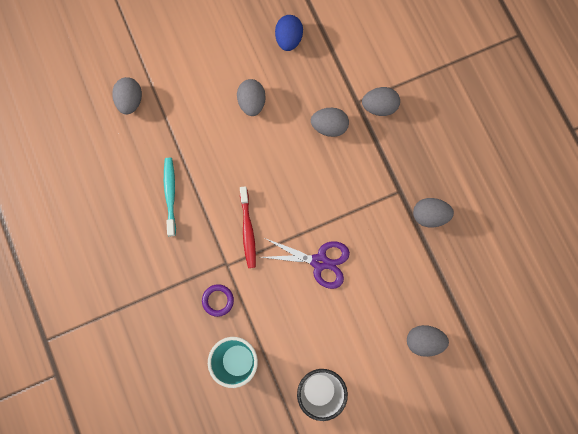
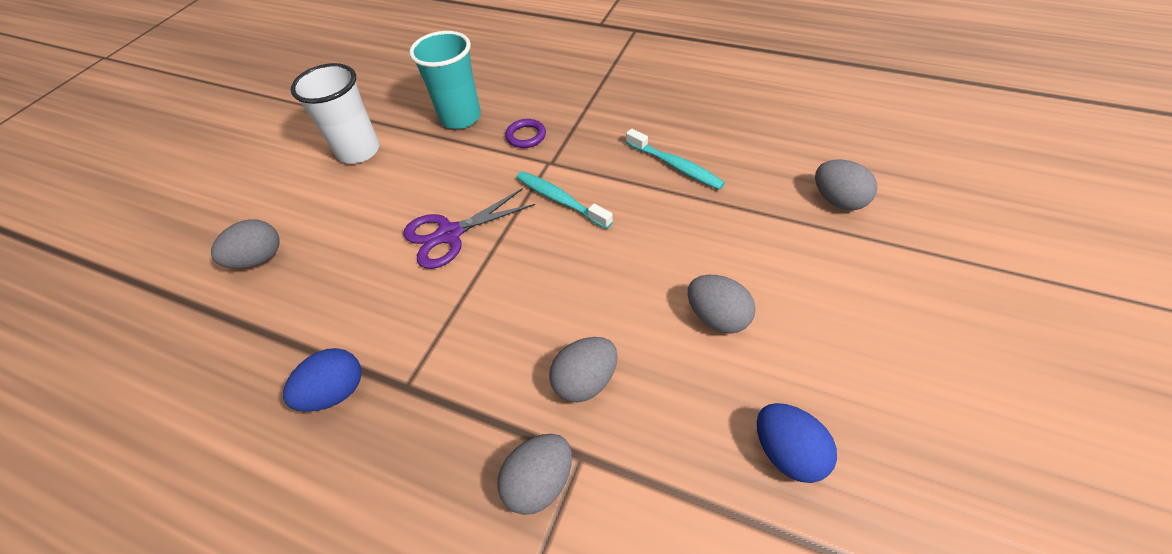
camera: 140 degrees right, 25 degrees down
(248, 230) = (560, 200): red toothbrush -> turquoise toothbrush
(429, 215) = (336, 392): grey egg -> blue egg

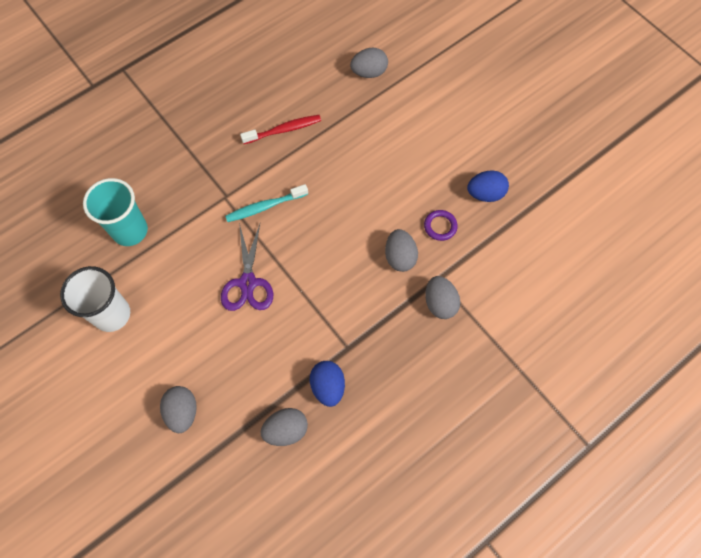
camera: 65 degrees left, 15 degrees up
(526, 136) = (187, 198): purple ring -> purple ring (440, 226)
(675, 166) = (284, 130): turquoise toothbrush -> red toothbrush
(717, 317) = (402, 177): grey egg -> grey egg (286, 430)

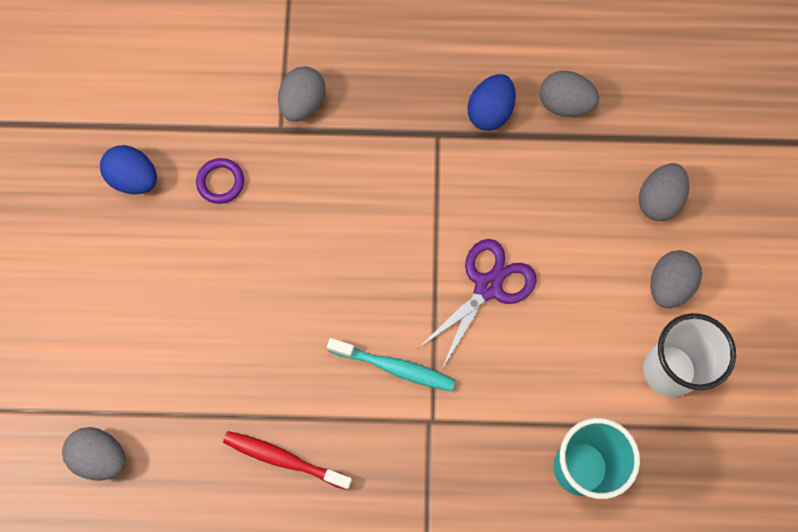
camera: 140 degrees left, 5 degrees up
(400, 257) = (297, 183): grey egg -> grey egg (669, 285)

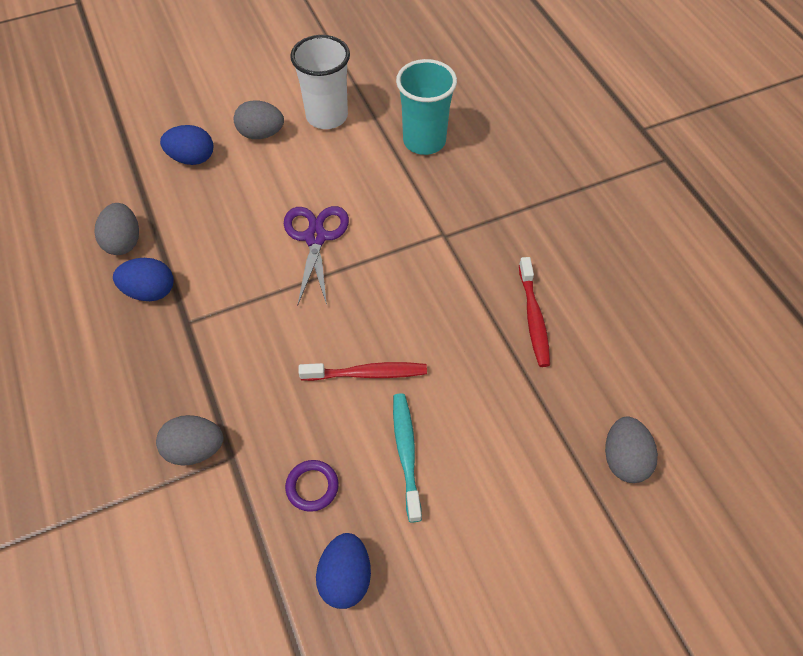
camera: 115 degrees left, 15 degrees down
(303, 270) = (367, 373): none -> red toothbrush
(395, 367) = (415, 273): turquoise toothbrush -> turquoise toothbrush (406, 453)
(488, 286) = (315, 237): purple scissors -> purple scissors turned 75 degrees clockwise
(658, 200) = (192, 158): grey egg -> blue egg

